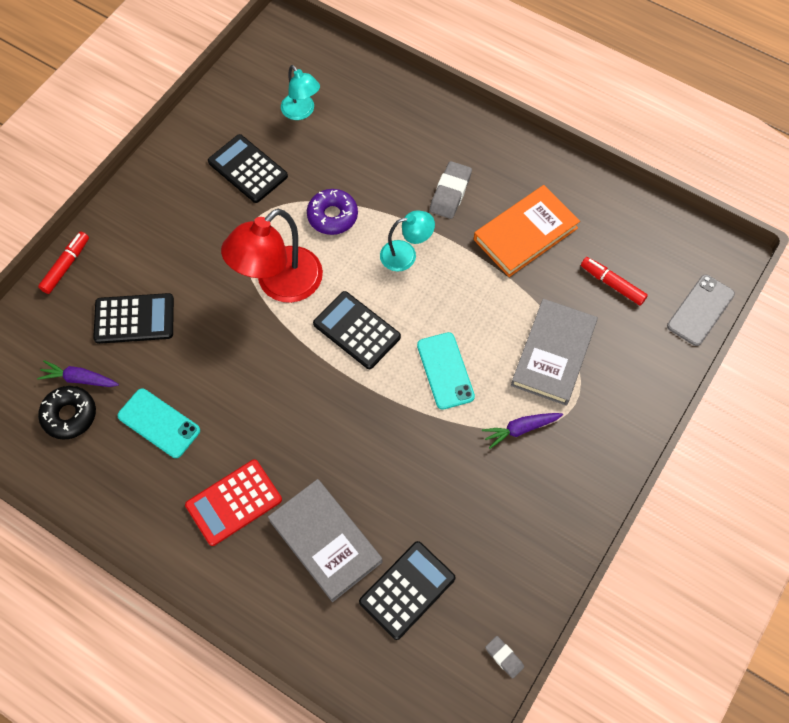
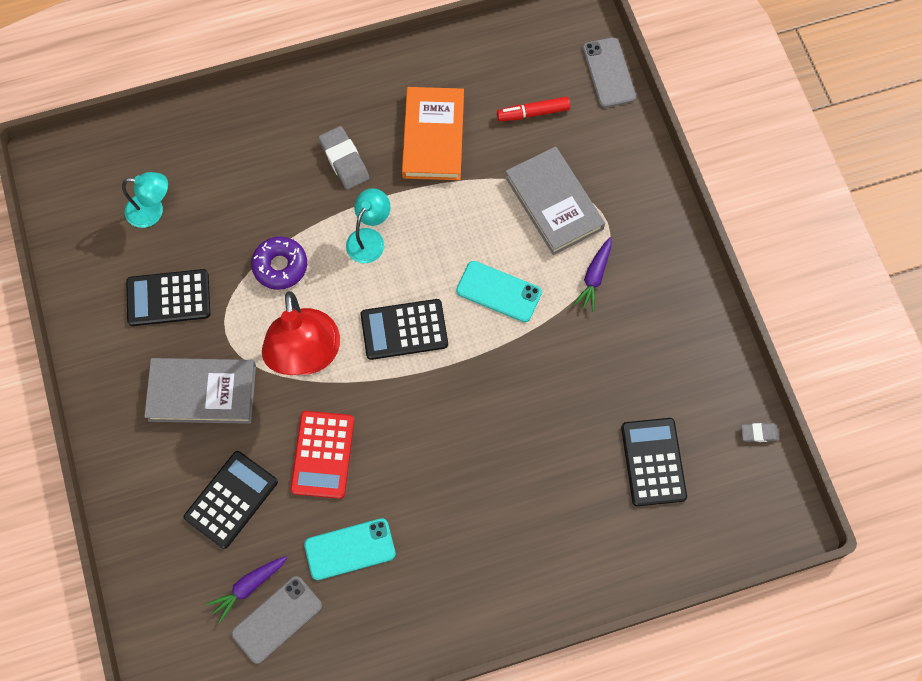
camera: 50 degrees left, 5 degrees up
(66, 266) = (122, 521): red marker -> none
(69, 415) = (277, 619): black donut -> grey phone
(234, 502) = (473, 539): red calculator -> red calculator (323, 454)
(325, 541) = (564, 492): grey book -> grey book (202, 392)

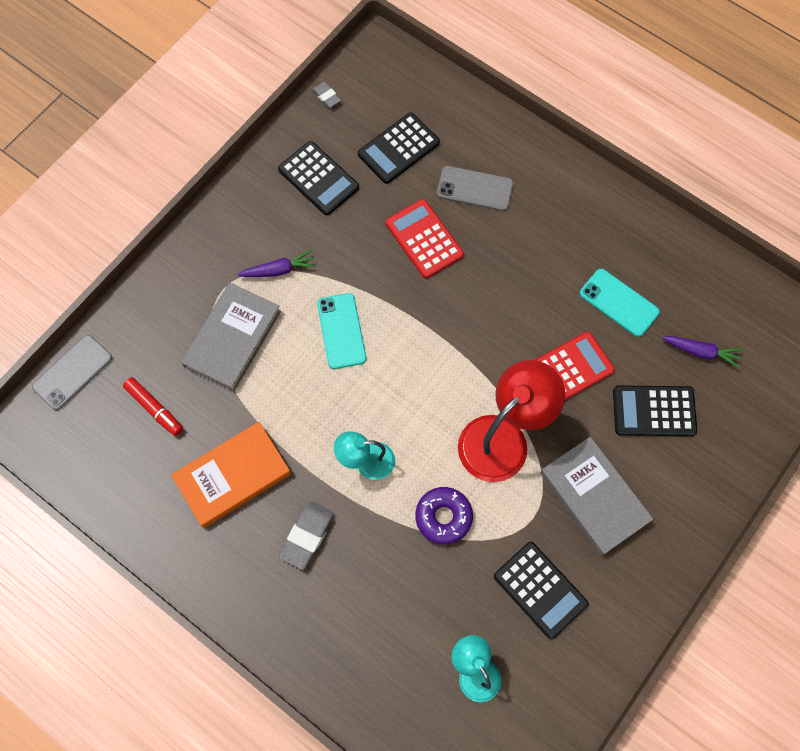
camera: 125 degrees left, 0 degrees up
(277, 619) = (705, 317): grey phone -> grey phone (475, 189)
(404, 330) = (425, 379): black calculator -> black calculator (318, 178)
(539, 419) = (424, 239): none -> red calculator

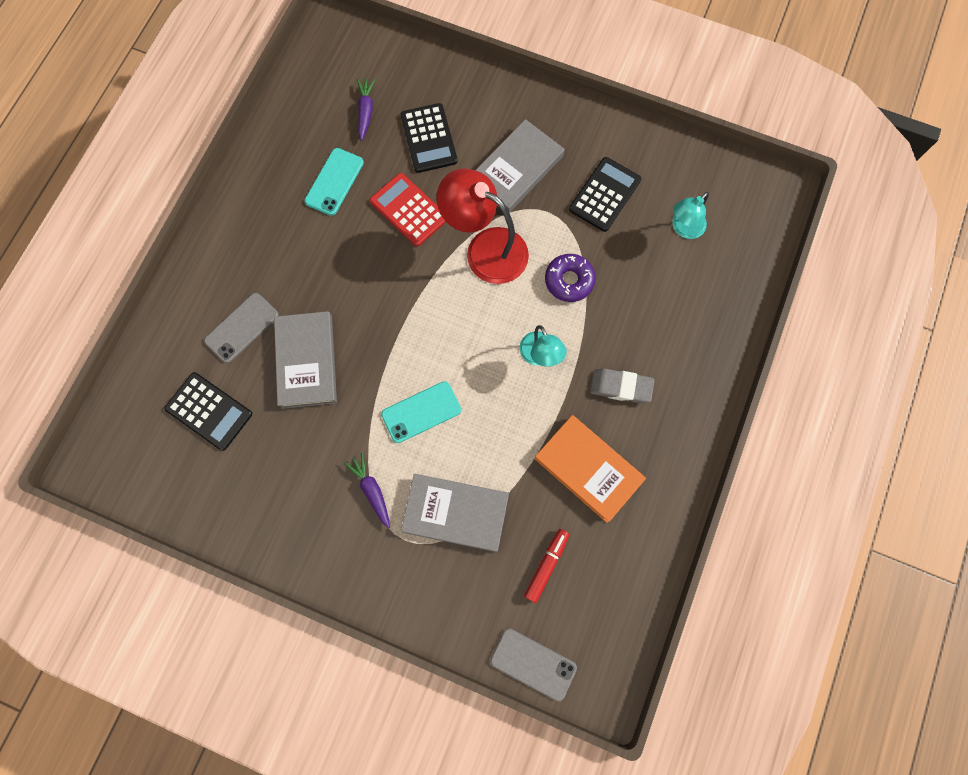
camera: 105 degrees left, 5 degrees up
(318, 178) = (259, 482): black calculator -> none
(326, 96) = (157, 502): grey eraser -> none
(424, 239) = (307, 361): red calculator -> grey book
(475, 189) = (242, 328): grey phone -> grey phone turned 45 degrees clockwise

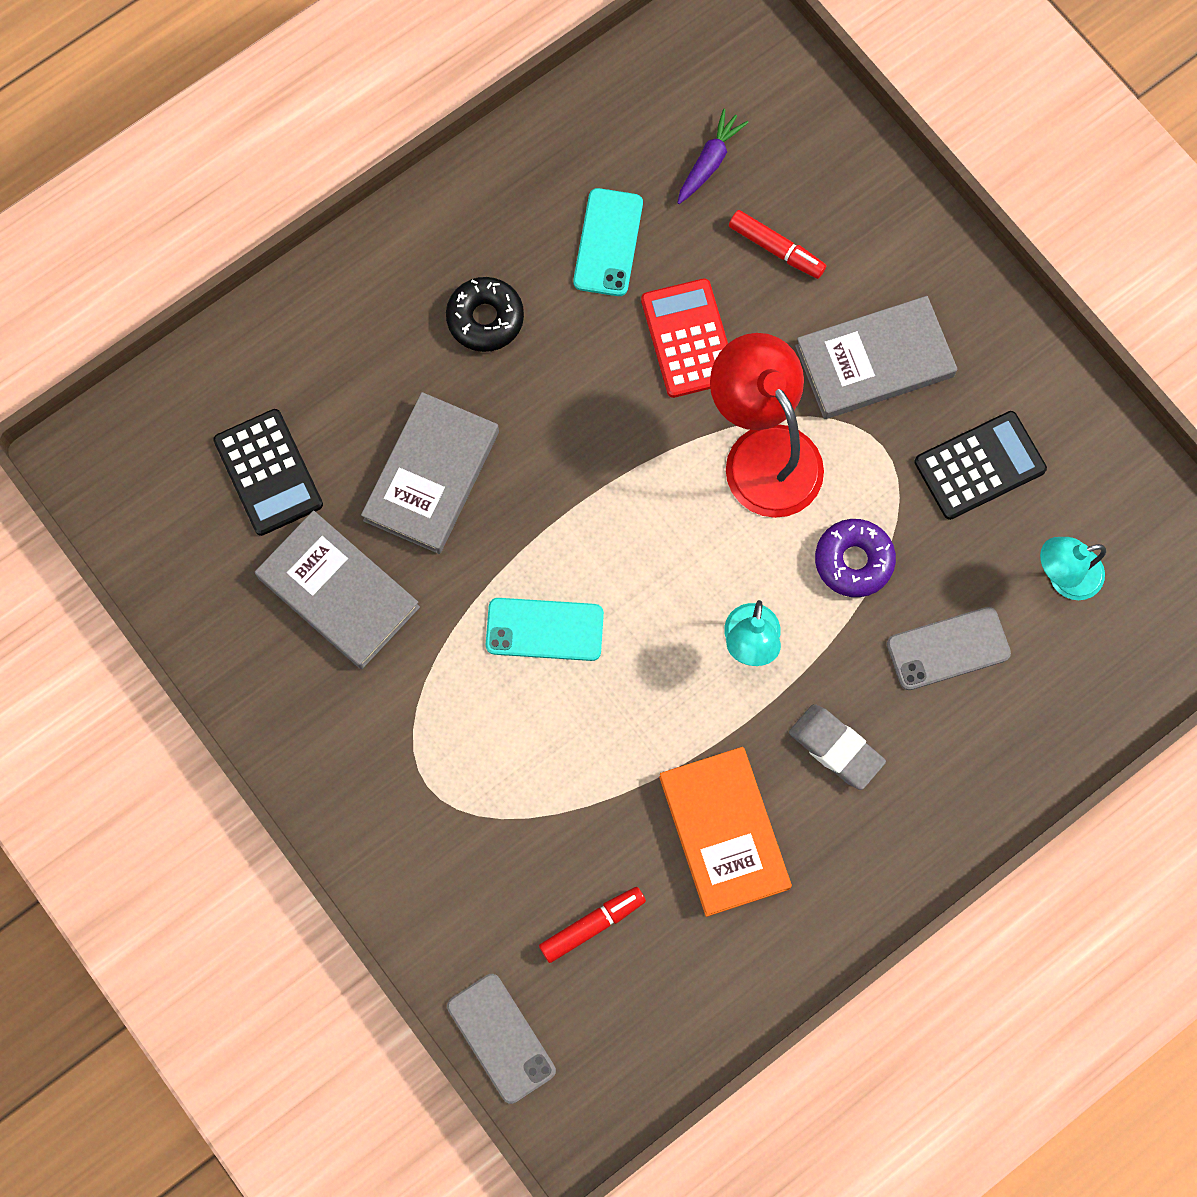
camera: 30 degrees right, 0 degrees up
(242, 328) = (371, 382): grey phone -> grey phone (948, 649)
(288, 258) = (485, 318): none -> black donut
(334, 182) = (608, 242): turquoise phone -> turquoise phone turned 45 degrees counterclockwise
(371, 490) = (420, 696): purple carrot -> none
(429, 138) = (776, 249): black calculator -> red marker
(455, 513) = (513, 789): grey book -> grey book (338, 592)

